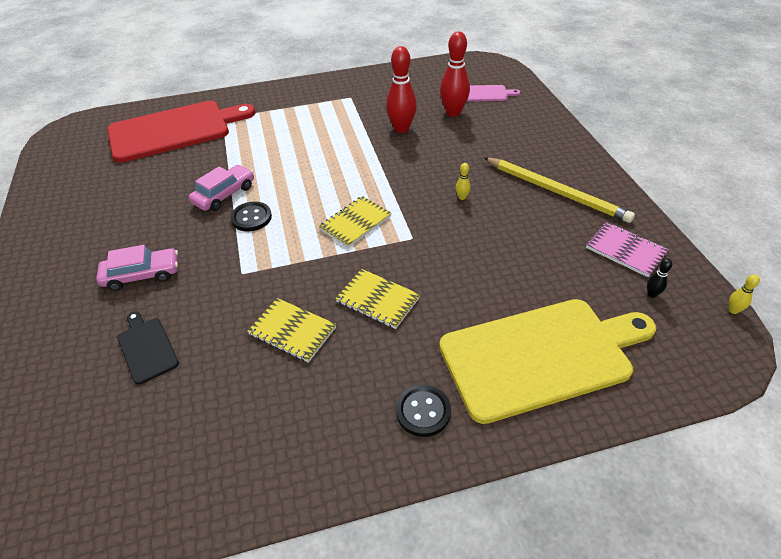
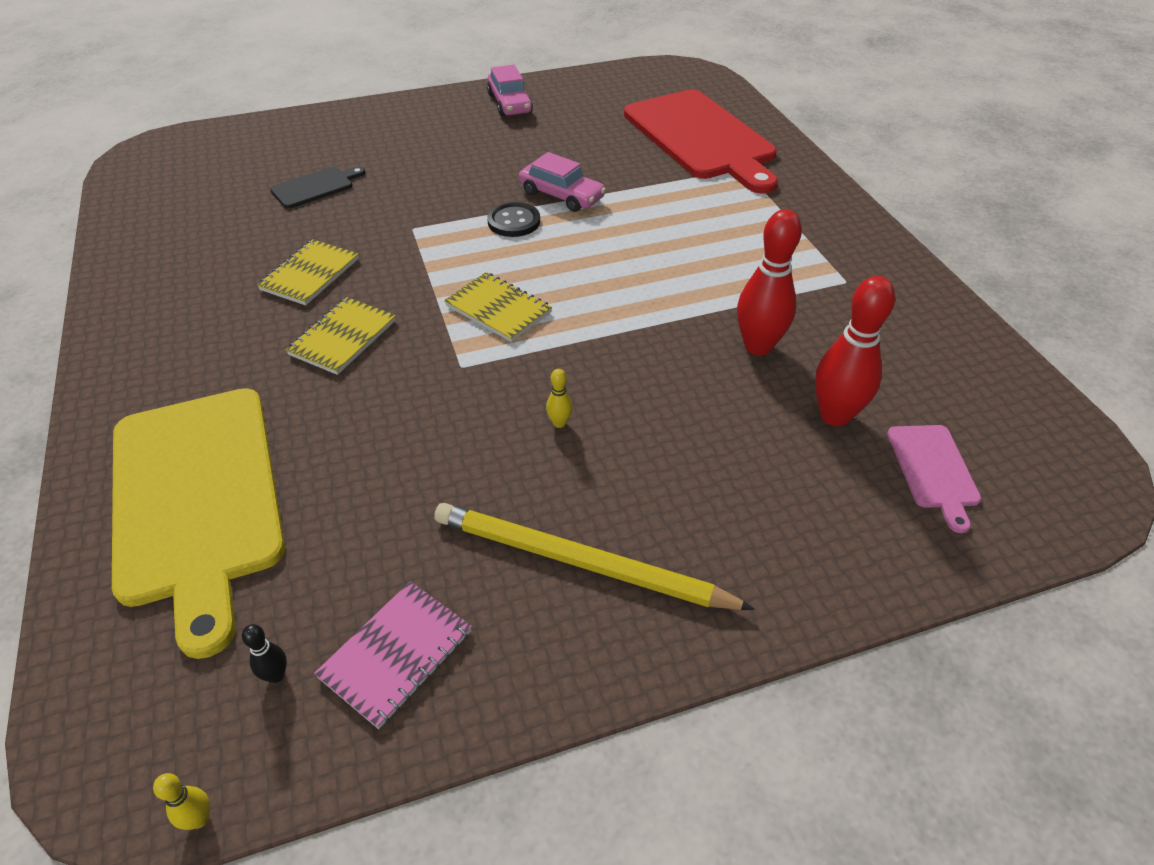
camera: 85 degrees right, 0 degrees up
(142, 275) = (421, 166): pink car -> pink car (509, 103)
(423, 411) = (158, 381): black button -> none
(556, 191) = (580, 562): yellow pencil -> yellow pencil turned 75 degrees clockwise

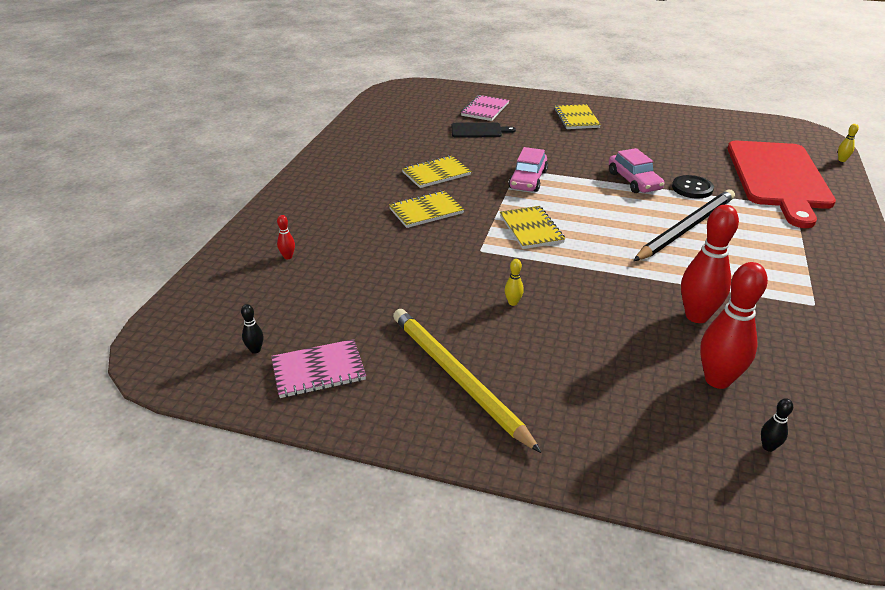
camera: 35 degrees right, 10 degrees down
(197, 499) = (288, 257): yellow cutting board -> red bowling pin
(199, 819) = (173, 390): yellow bowling pin -> yellow bowling pin (841, 160)
(298, 152) = (485, 109): none -> pink notebook
(427, 129) = (576, 118): none -> yellow notebook
(509, 103) = (647, 119): pink car -> pink car (528, 180)
(514, 221) = (586, 186): black button -> black button (692, 188)
(663, 237) = (686, 228): none -> black pencil
(933, 470) = (768, 447): pink cutting board -> black bowling pin

